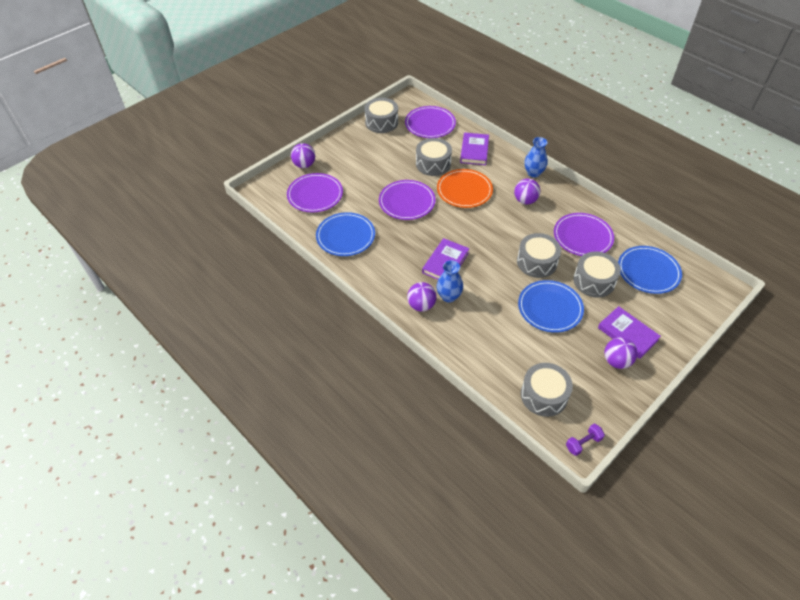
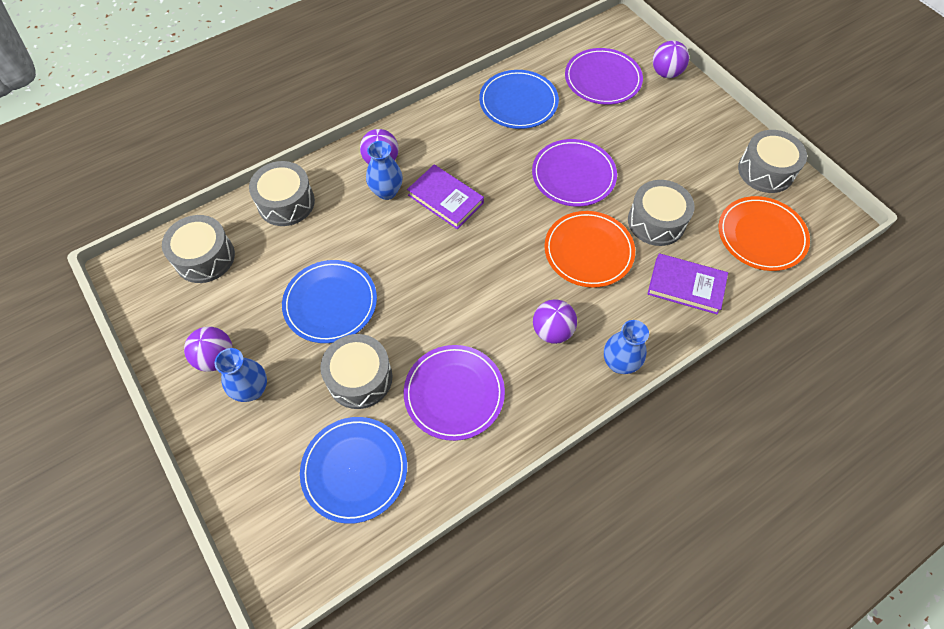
camera: 100 degrees right, 10 degrees up
(430, 124) = (761, 235): purple plate -> orange plate
(536, 262) = (417, 310): grey drum -> grey drum (286, 203)
(583, 443) = (127, 279): purple dumbbell -> none
(627, 334) = (252, 389): purple book -> blue vase

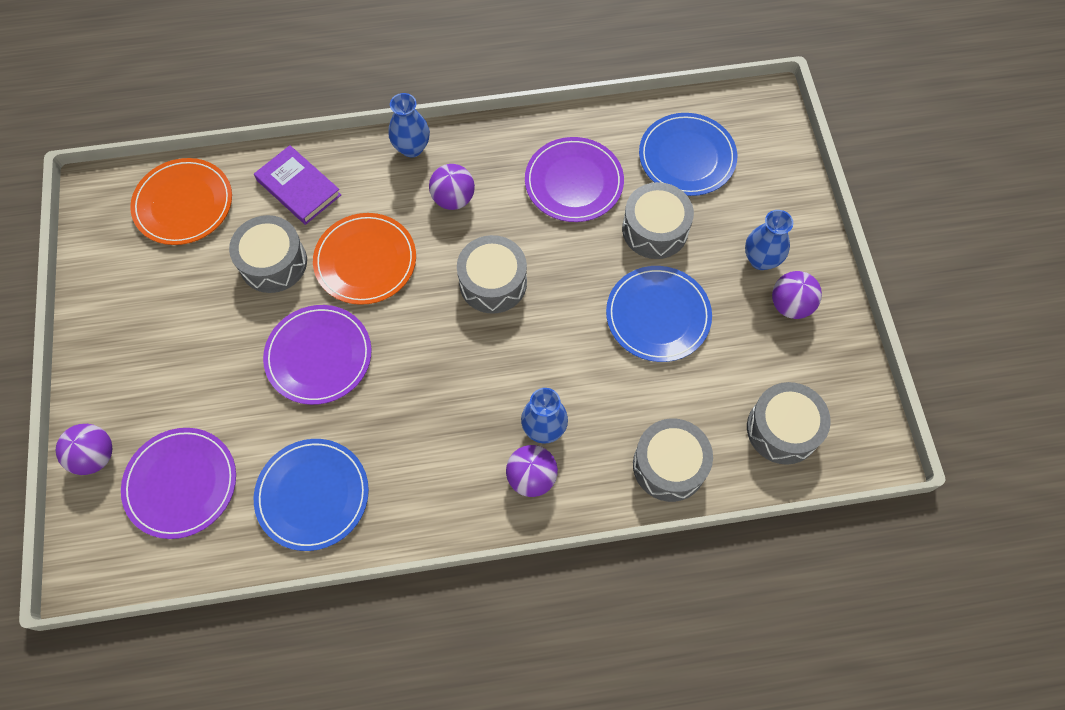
camera: 155 degrees left, 5 degrees up
(445, 199) = (480, 388): purple book -> none
(766, 171) = (110, 269): grey drum -> grey drum (493, 282)

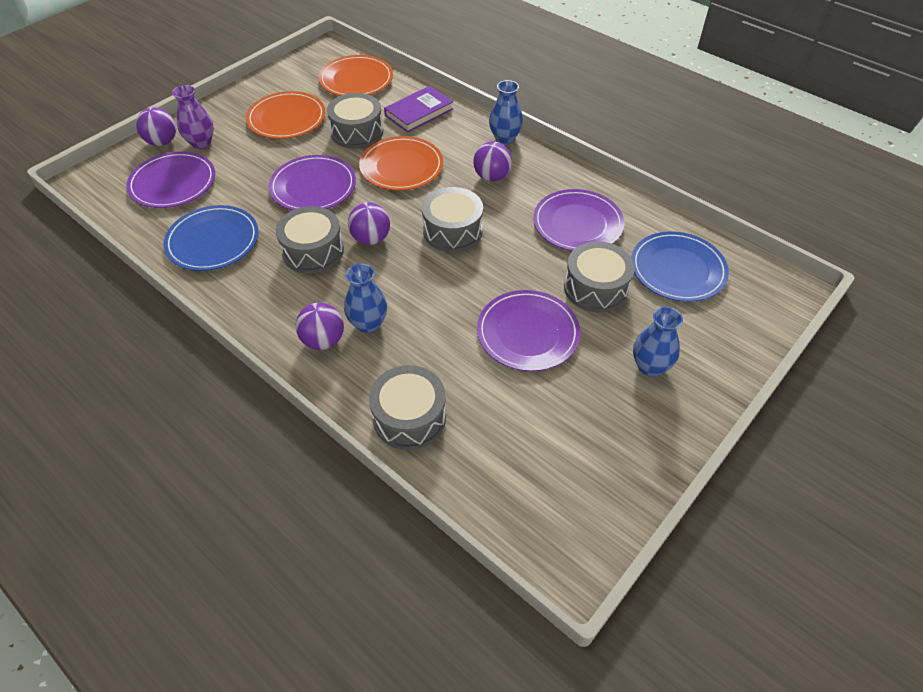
camera: 50 degrees right, 15 degrees down
(139, 418) = (201, 143): none -> purple vase
(182, 311) = (286, 118): none -> orange plate
(298, 187) = (419, 112): purple book -> purple book turned 45 degrees clockwise
(658, 315) = (527, 333): blue plate -> purple plate
(782, 429) = (516, 476): grey drum -> grey drum (313, 251)
(790, 305) = (634, 411): purple ball -> purple ball (371, 239)

